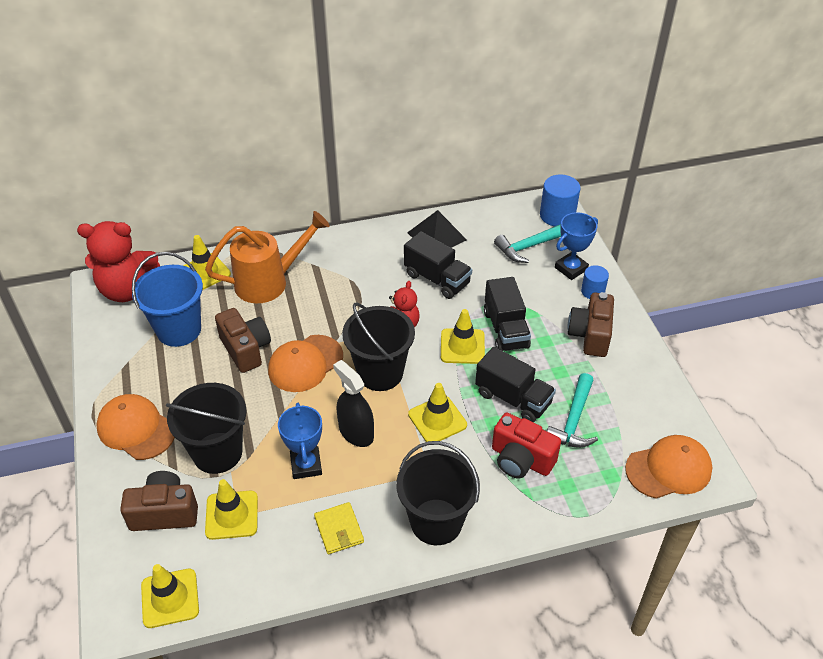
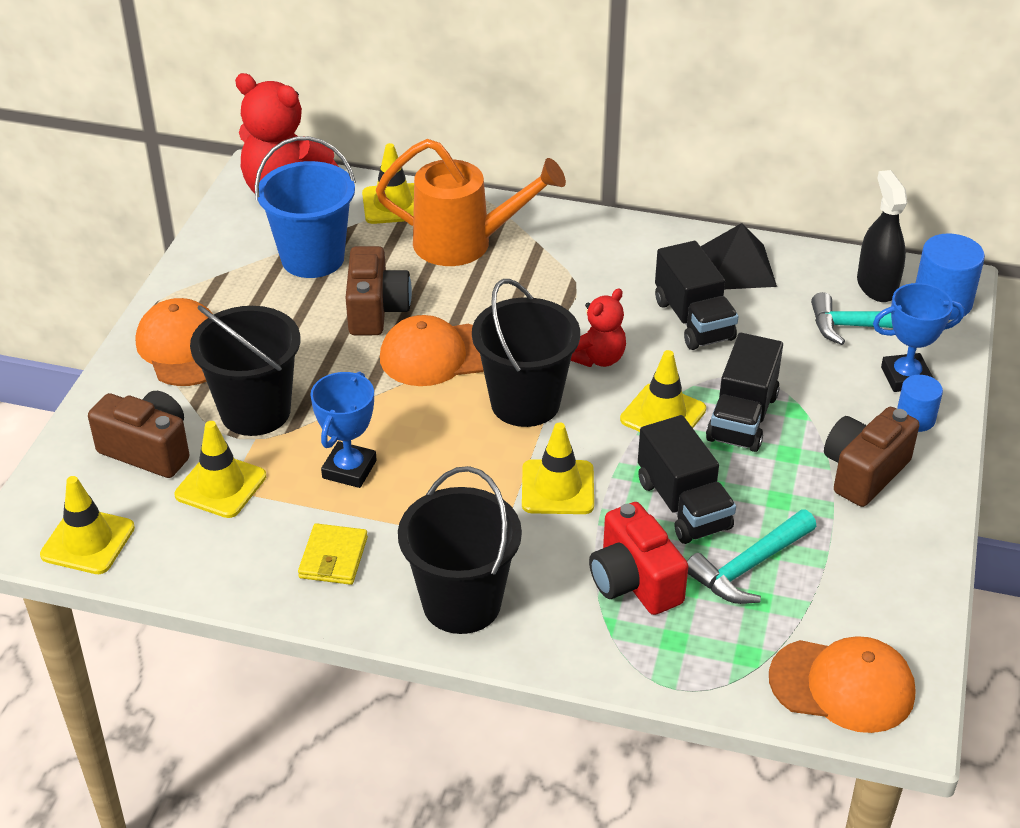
camera: 30 degrees right, 5 degrees down
(356, 432) = (440, 458): black spray bottle -> black spray bottle (876, 286)

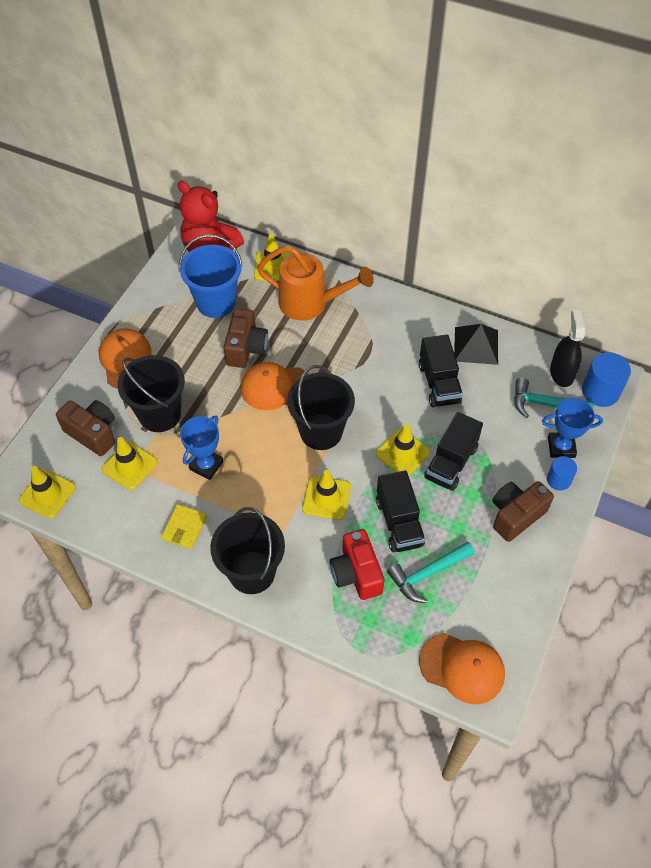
camera: 10 degrees right, 15 degrees up
(598, 358) = (373, 404): red teddy bear -> none

